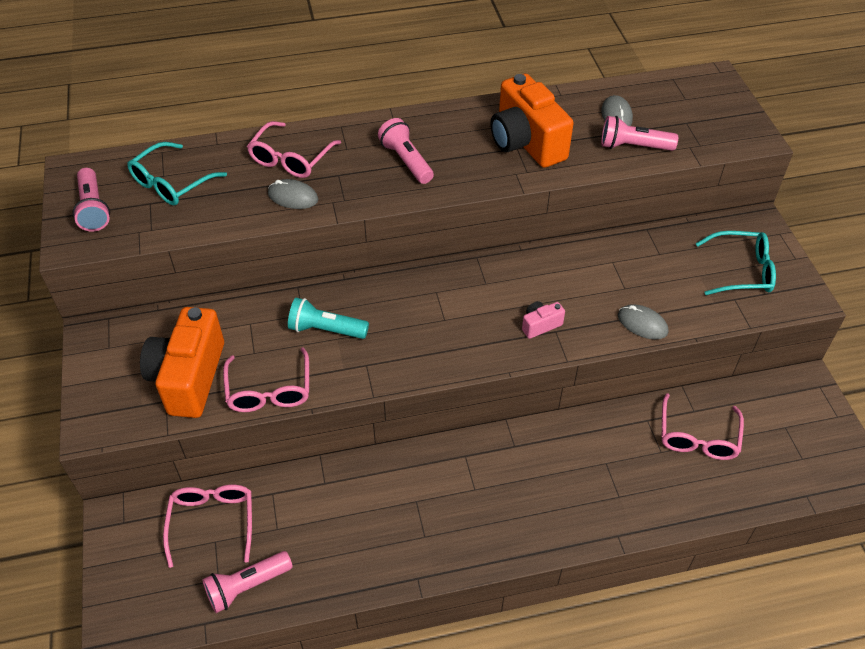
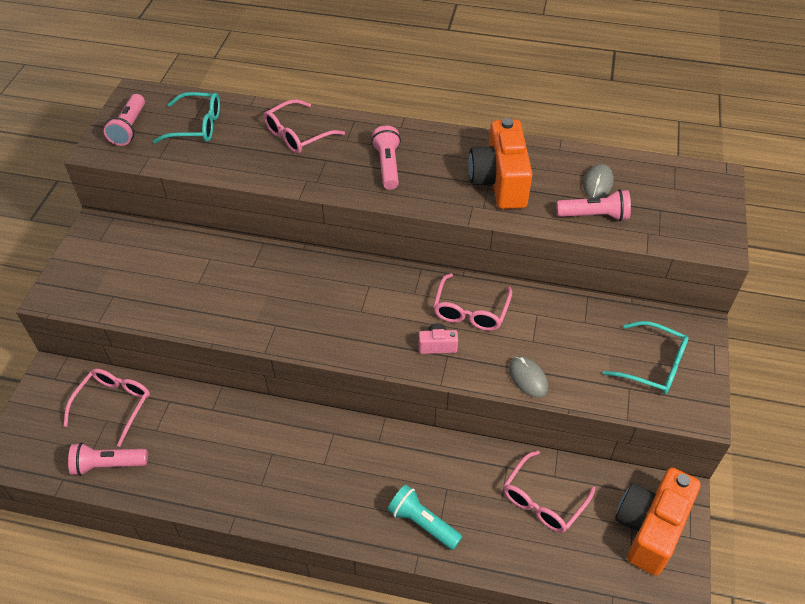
camera: 25 degrees right, 0 degrees up
(171, 183) = (197, 126): turquoise glasses -> turquoise glasses turned 150 degrees counterclockwise
(189, 377) = (140, 284): orange camera -> orange camera (650, 528)
(269, 390) = (190, 317): pink glasses -> pink glasses (470, 311)
(293, 197) = (278, 166): grey mouse -> none
(326, 329) = (263, 285): turquoise flashlight -> turquoise flashlight (422, 523)
(633, 146) = (594, 216): pink flashlight -> pink flashlight turned 150 degrees clockwise

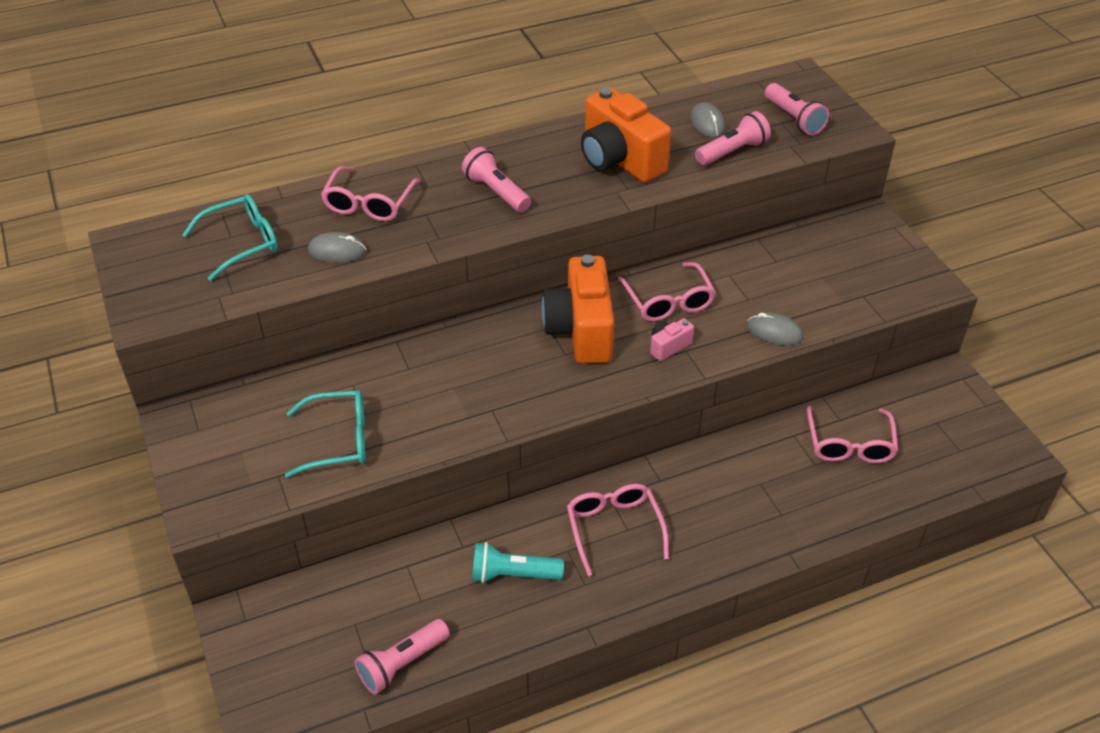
camera: 35 degrees left, 5 degrees down
(114, 405) = (347, 605): pink glasses -> pink glasses (614, 529)
(129, 128) = (160, 279): pink flashlight -> pink flashlight (794, 119)
(245, 159) = (337, 251): none -> grey mouse
(422, 523) = (767, 524): turquoise flashlight -> turquoise flashlight (513, 574)
(650, 528) = (951, 416): orange camera -> orange camera (581, 330)
(653, 365) = (864, 268): turquoise glasses -> turquoise glasses (338, 440)

